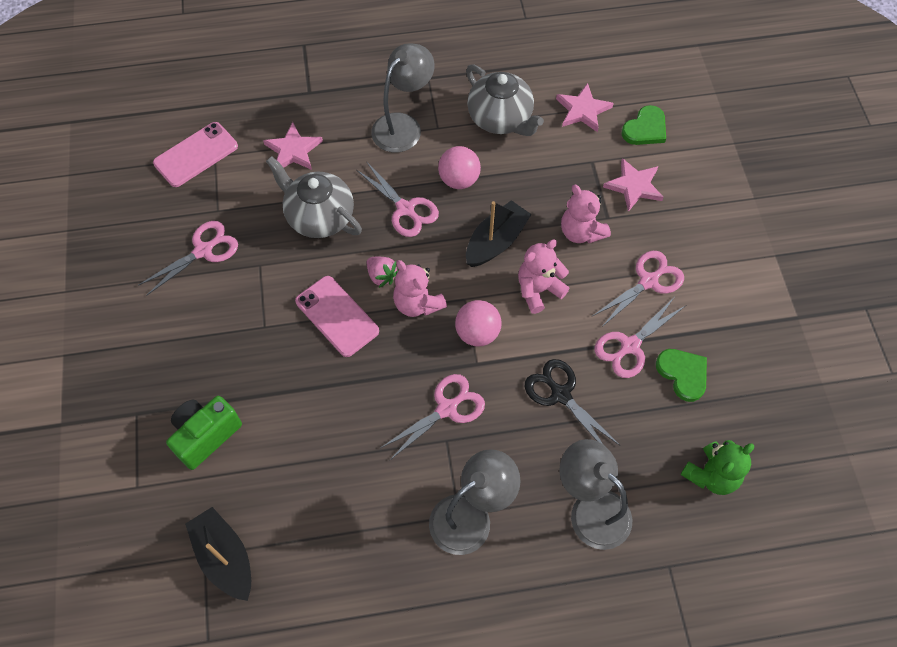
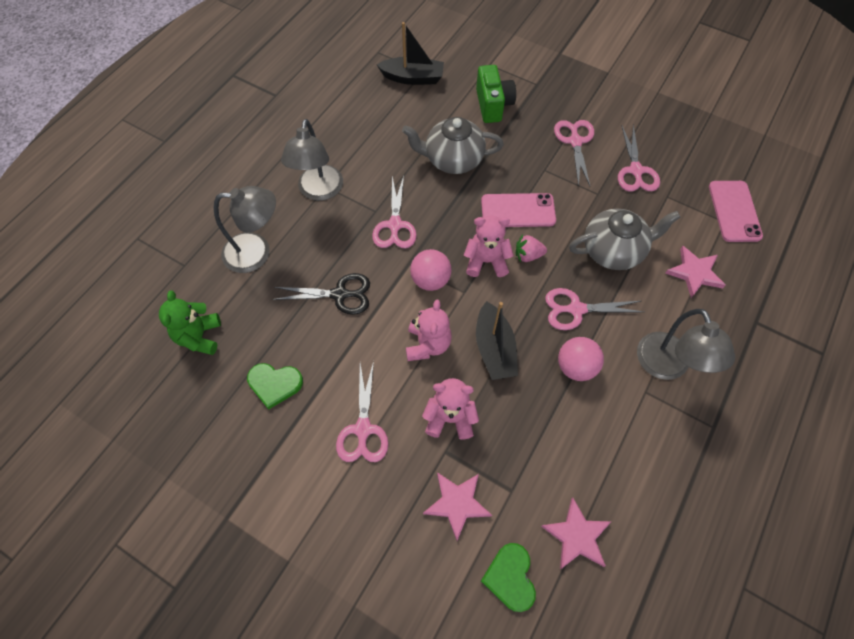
camera: 130 degrees right, 0 degrees up
(501, 119) = (619, 451): grey teapot -> grey teapot (452, 160)
(630, 346) = (328, 368): pink scissors -> pink scissors (575, 141)

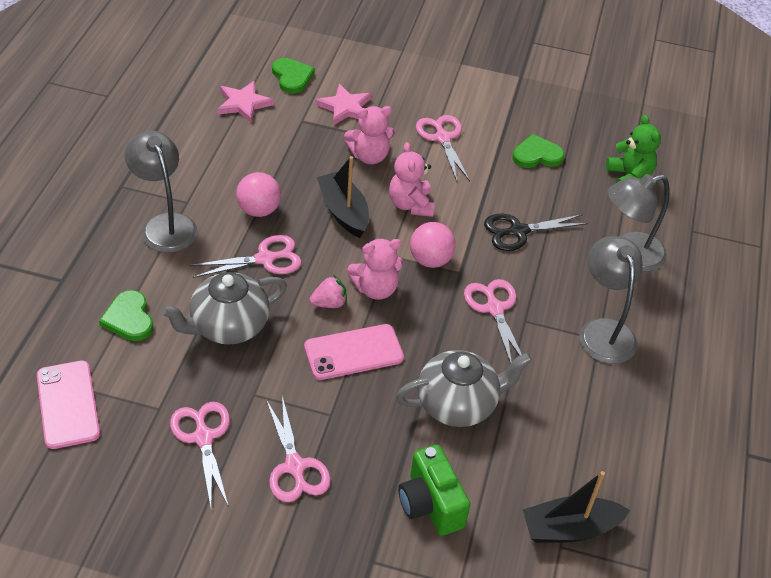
camera: 160 degrees right, 15 degrees down
(694, 273) = (129, 318): pink star -> green heart

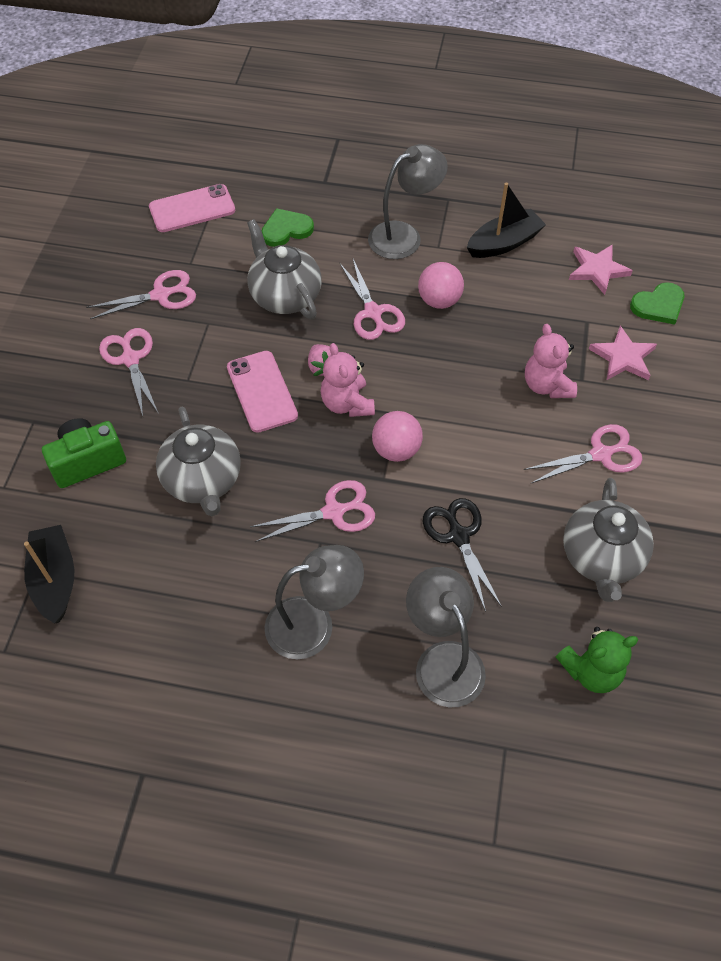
camera: 90 degrees right, 10 degrees up
(295, 466) = (130, 359): pink scissors -> pink scissors turned 90 degrees clockwise
(343, 212) = (453, 369): black boat -> black boat (504, 243)
(410, 205) = (478, 428): pink teddy bear -> none
(537, 155) = (601, 558): green heart -> grey teapot

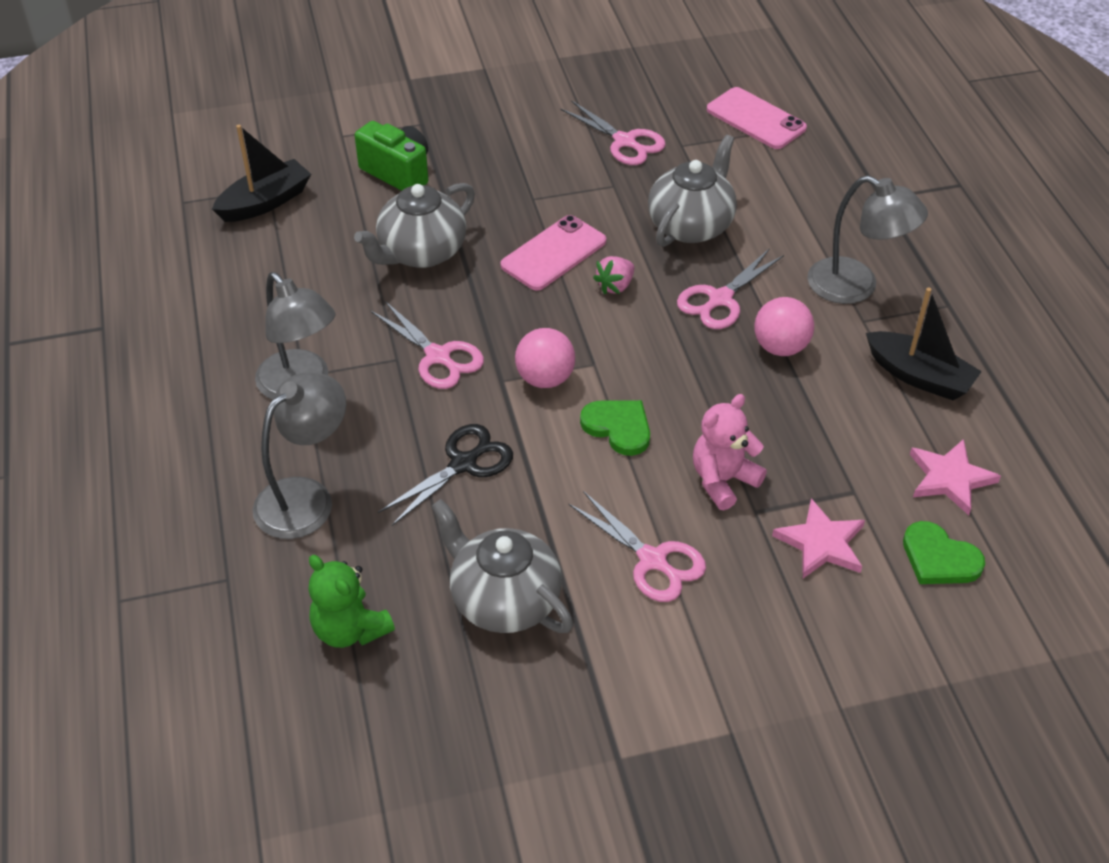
camera: 65 degrees right, 10 degrees down
(130, 359) = (532, 153): pink scissors -> none
(286, 229) = (785, 194): green heart -> green heart (618, 427)
(347, 404) = (580, 320): pink teddy bear -> none
(601, 558) = (504, 600): grey teapot -> grey teapot turned 60 degrees clockwise

